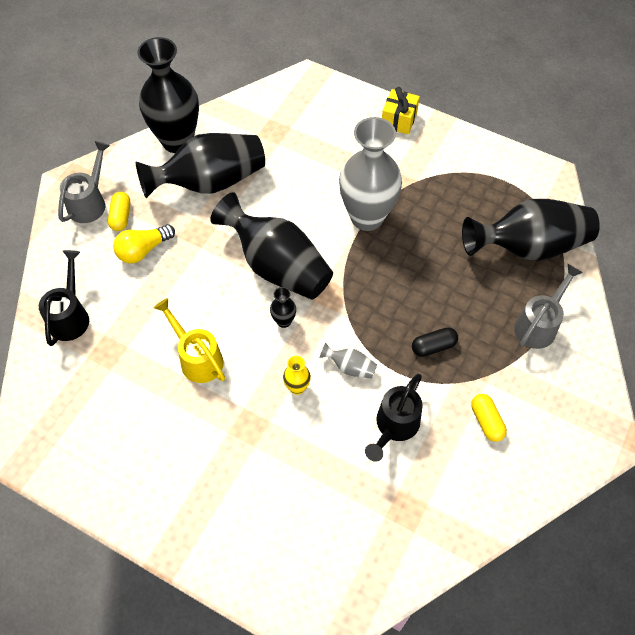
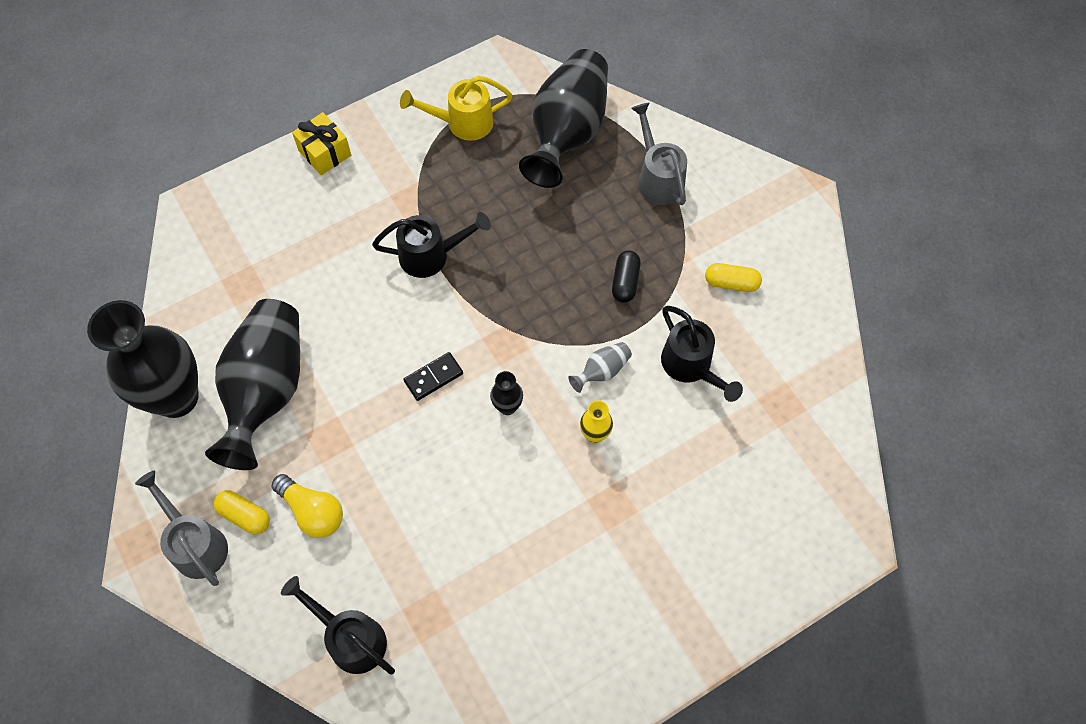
camera: 60 degrees left, 5 degrees up
(143, 250) = (313, 512): yellow light bulb -> yellow light bulb turned 45 degrees counterclockwise
(197, 358) = (498, 519): yellow watering can -> yellow watering can (462, 123)
(277, 266) = (433, 377): black vase -> black domino
(367, 217) = (431, 255): grey vase -> black watering can

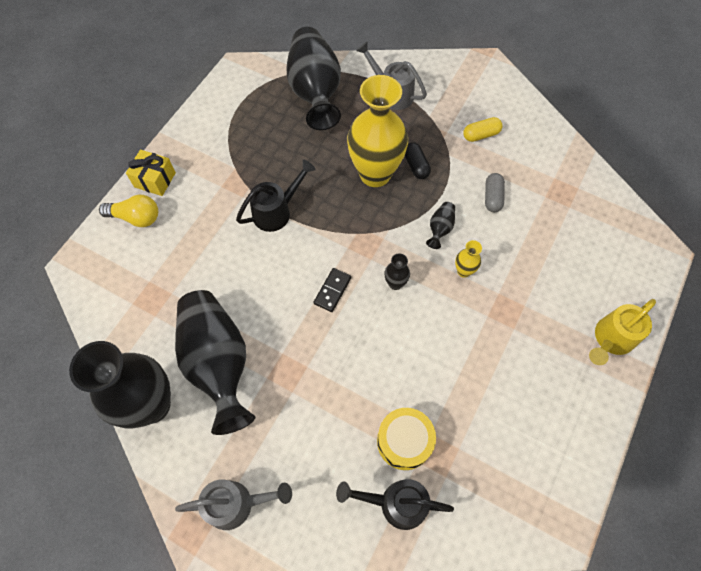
camera: 30 degrees left, 0 degrees up
(196, 544) = (236, 504): grey watering can -> grey watering can turned 150 degrees clockwise
(245, 515) = (260, 461): yellow capsule -> none
(313, 512) = (309, 429): yellow light bulb -> yellow light bulb (136, 217)
(401, 581) = (404, 441): none -> yellow drum
(462, 123) = (240, 116): yellow watering can -> yellow watering can (610, 339)
(570, 268) = (375, 174): none -> yellow vase
(602, 371) = (440, 229): grey vase -> black vase
(691, 366) = (492, 197): black watering can -> grey capsule

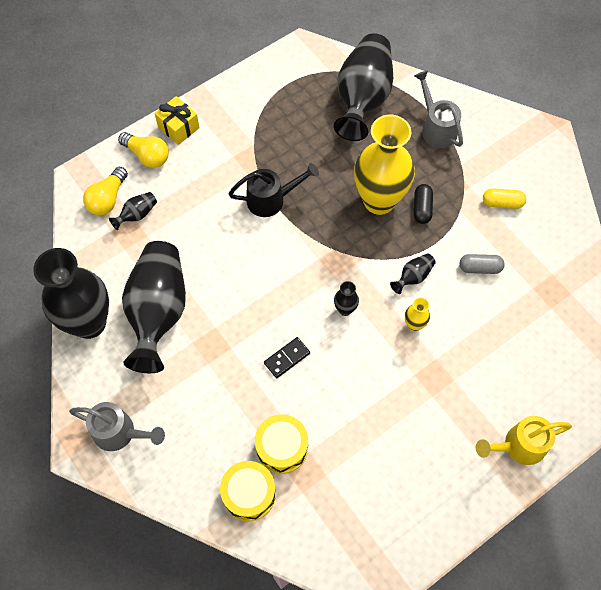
camera: 25 degrees right, 0 degrees up
(115, 274) = (108, 199): none -> yellow light bulb
(152, 277) = (137, 215): none -> black vase
(332, 290) = (285, 292): black domino -> black domino (287, 358)
(396, 503) = (249, 494): black watering can -> yellow drum
(492, 197) = (480, 268): grey capsule -> grey capsule turned 60 degrees clockwise

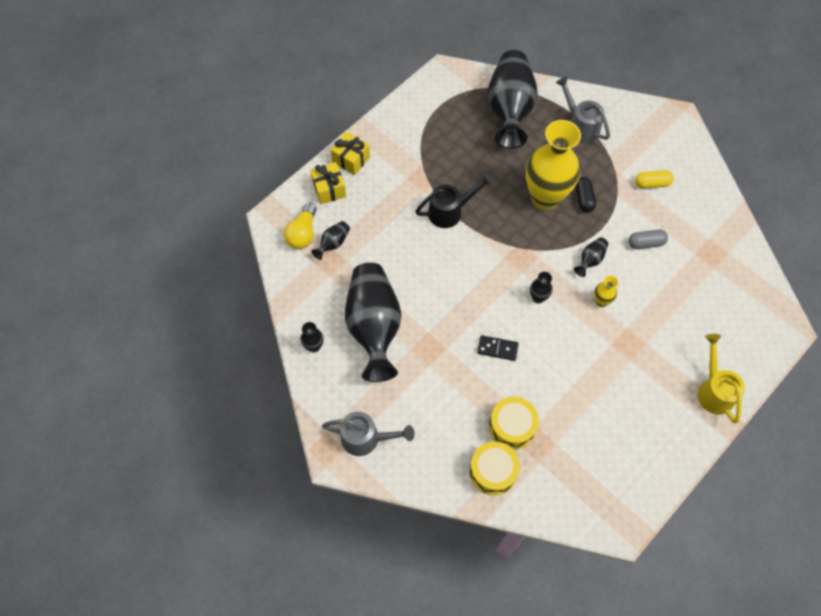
camera: 10 degrees left, 0 degrees up
(89, 323) = (314, 346): black vase -> black vase, size x0.40
(147, 156) = (329, 189): yellow light bulb -> yellow gift
(287, 358) = (497, 348): black domino -> black domino turned 60 degrees clockwise
(519, 446) = (714, 390): yellow watering can -> yellow watering can turned 105 degrees clockwise

